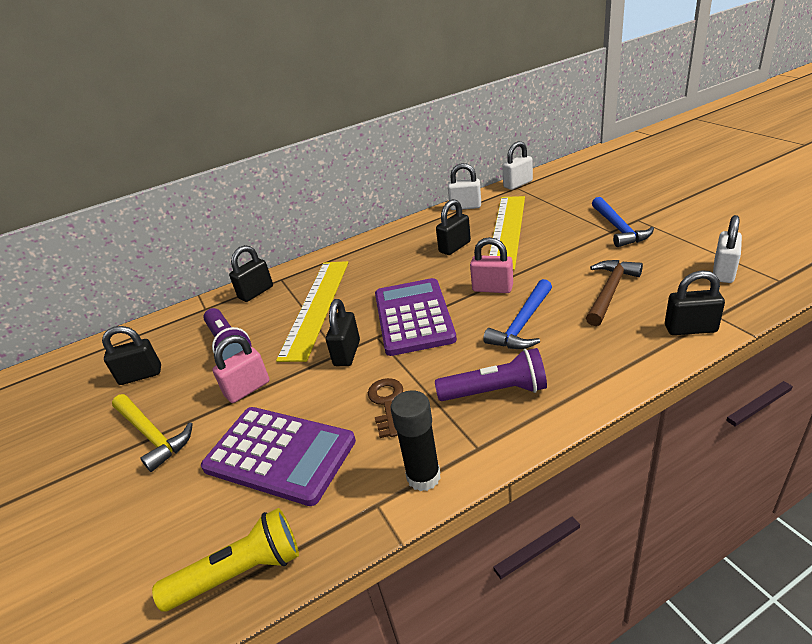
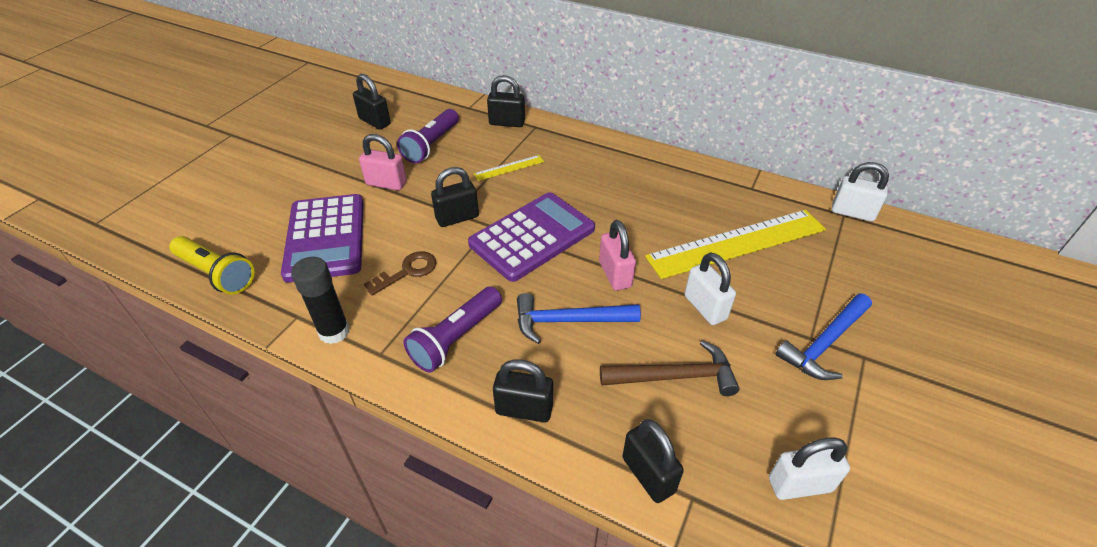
camera: 50 degrees right, 10 degrees up
(152, 435) = (318, 163): yellow hammer -> none
(316, 307) = (509, 168): yellow ruler -> yellow ruler, size x0.43
(454, 247) = (671, 215): black padlock -> black padlock (524, 409)
(465, 207) = (760, 190): white padlock -> white padlock (705, 307)
(495, 391) = (456, 338): purple flashlight -> purple flashlight turned 75 degrees clockwise

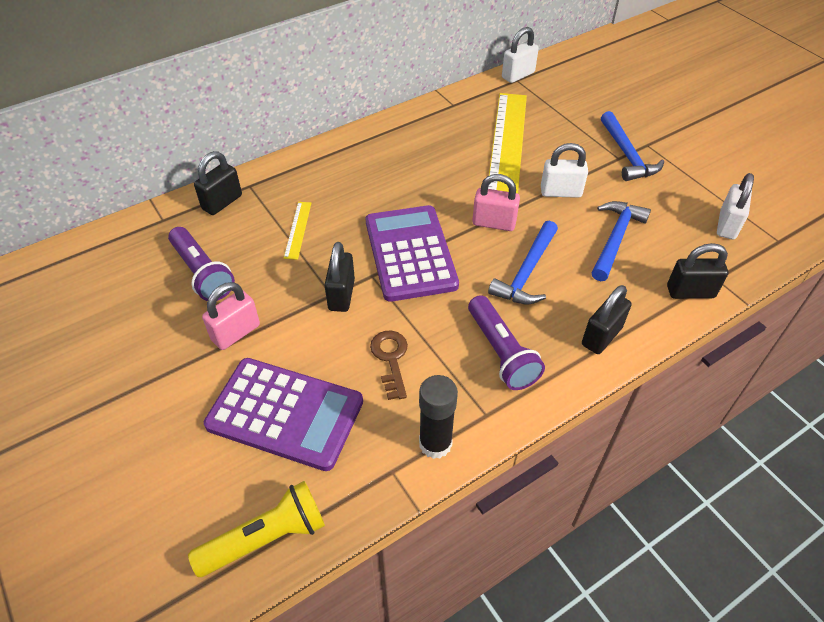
camera: 60 degrees left, 5 degrees up
(375, 122) = (104, 307): black padlock -> none
(675, 376) = (615, 239): brown hammer -> blue hammer

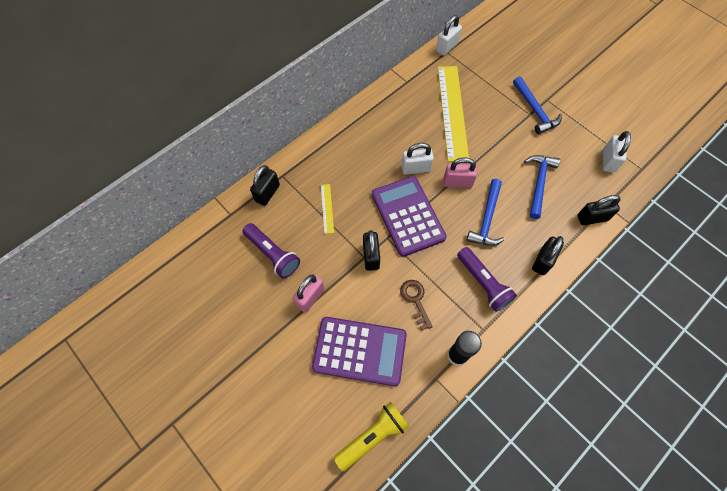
camera: 10 degrees left, 15 degrees up
(560, 192) = (496, 149): white padlock -> white padlock (415, 168)

